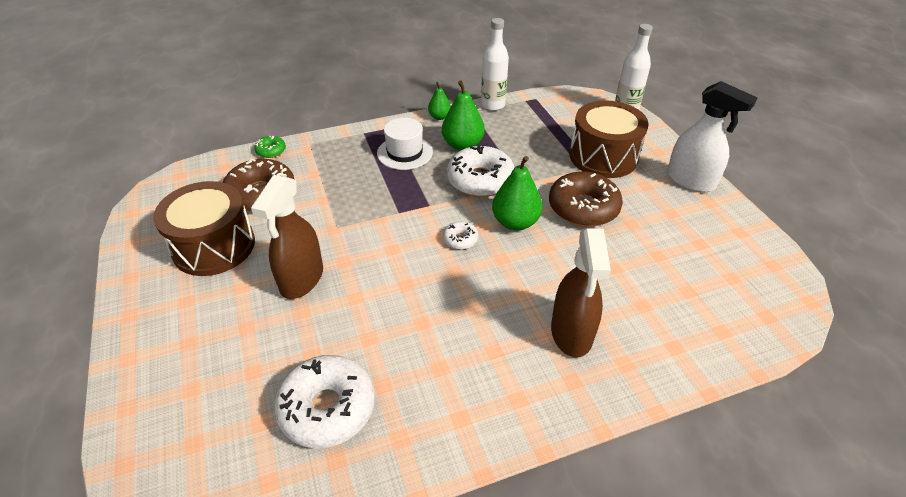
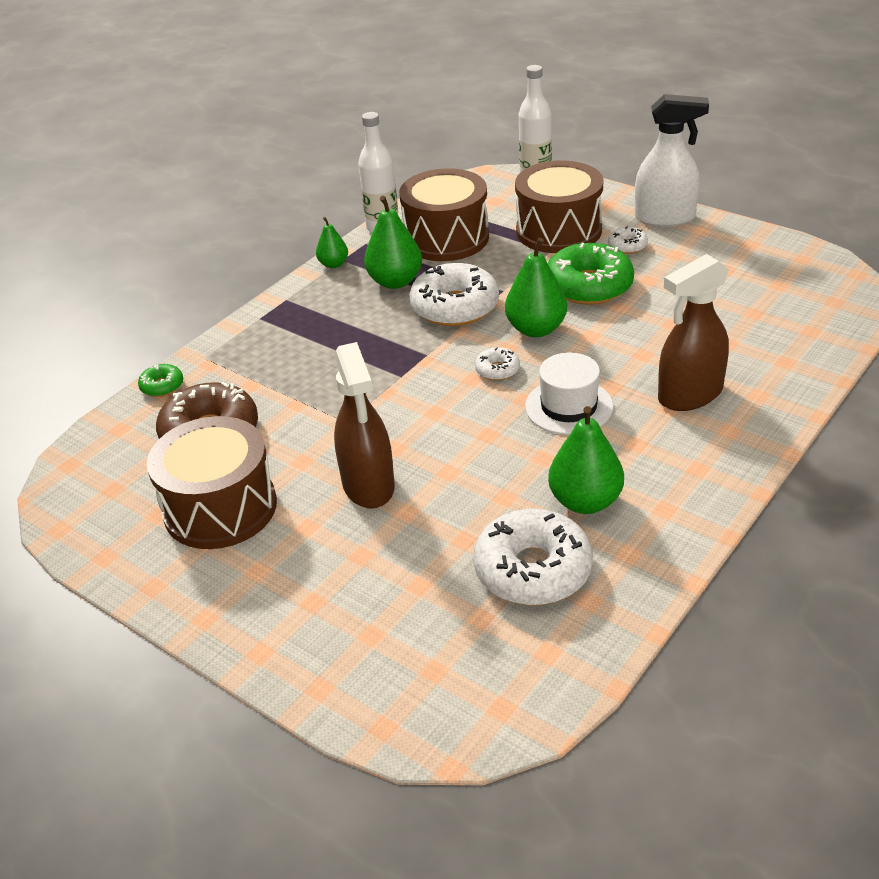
camera: 30 degrees left, 5 degrees down
(404, 153) = (336, 317): white hat -> white hat (569, 406)
(414, 375) = (585, 501): none -> green pear
(523, 129) = (446, 238): none -> brown drum
(571, 333) = (689, 395): brown spray bottle -> brown spray bottle turned 90 degrees clockwise
(583, 208) = (588, 286): brown donut -> green donut
(641, 190) = (627, 246): none -> white donut

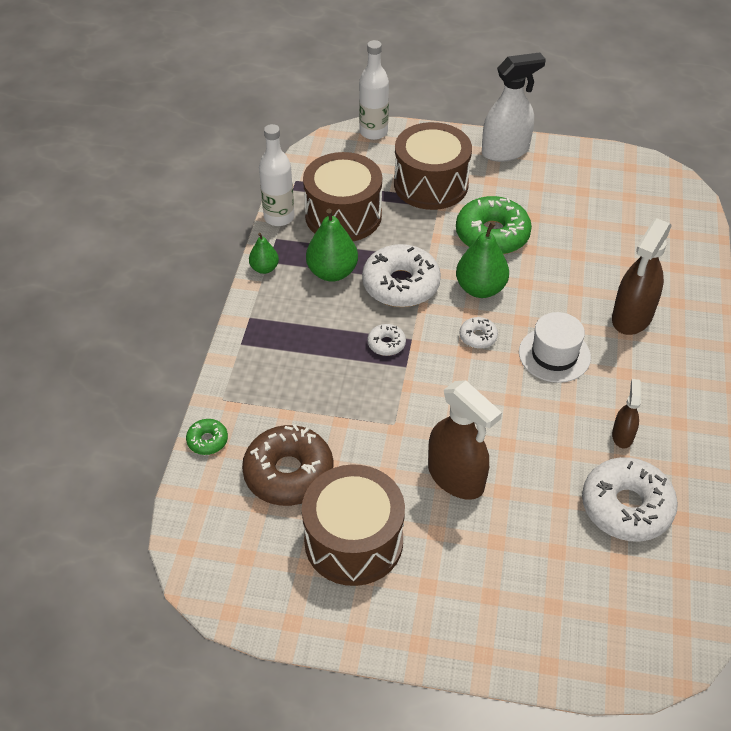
camera: 30 degrees left, 10 degrees up
(585, 501) = (622, 435): green pear -> brown spray bottle
(627, 246) = (495, 187): white donut -> white donut (386, 344)

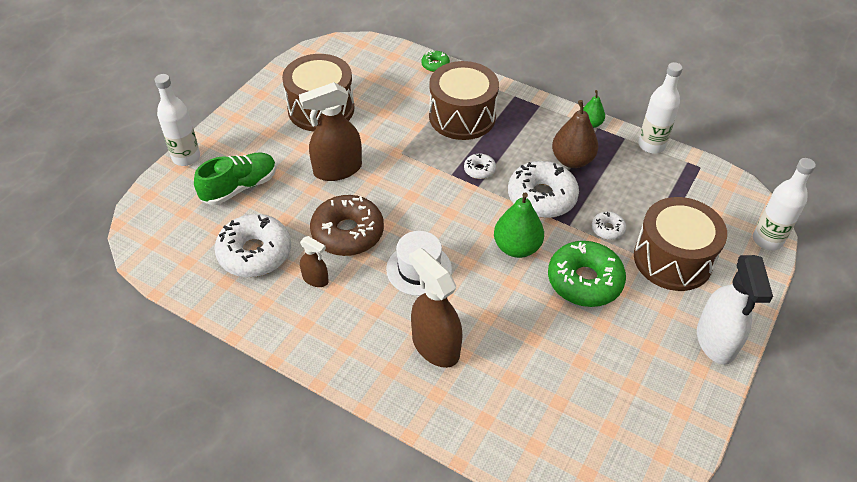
camera: 110 degrees right, 0 degrees up
(288, 473) = (389, 93): brown donut -> brown donut (347, 233)
(332, 272) = (572, 160): green pear -> brown pear
(343, 215) = (642, 185): brown drum -> brown drum (462, 116)
(478, 337) = (461, 226): white donut -> white donut (607, 229)
(527, 667) = (186, 157): none -> white bottle
(542, 571) = (239, 187): none -> green shoe

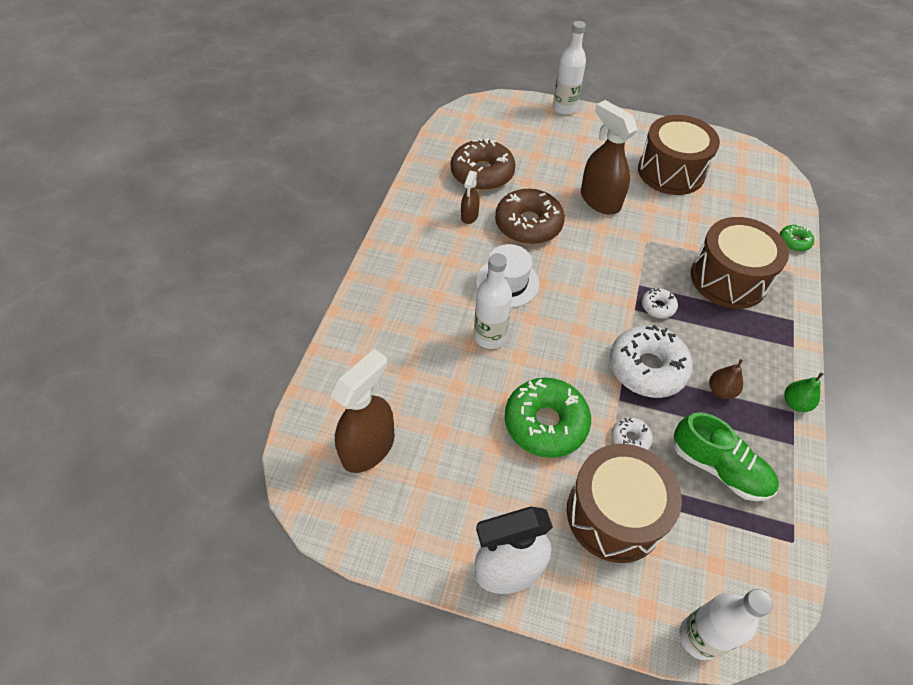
camera: 75 degrees right, 5 degrees up
(239, 187) = (547, 146): green shoe -> green shoe (719, 467)
(255, 253) = (482, 173): white donut -> brown donut
(435, 346) = (426, 310): brown spray bottle -> brown spray bottle (368, 447)
(516, 247) = (566, 355): green pear -> none
(572, 160) = (721, 390): brown pear -> brown pear, size x0.58
(651, 145) = (799, 477): white bottle -> white bottle (489, 337)

